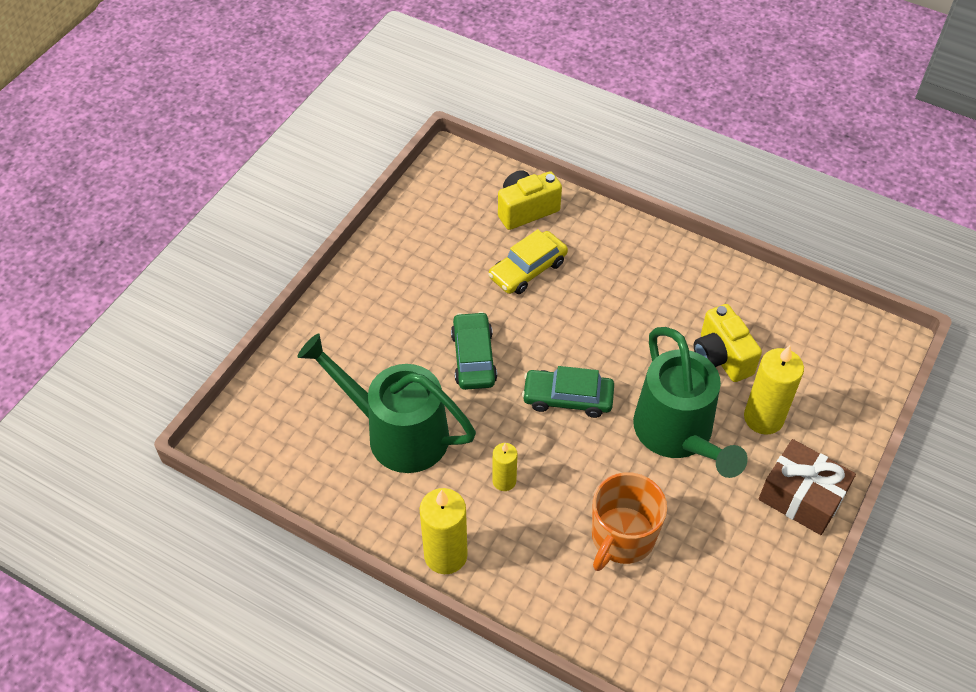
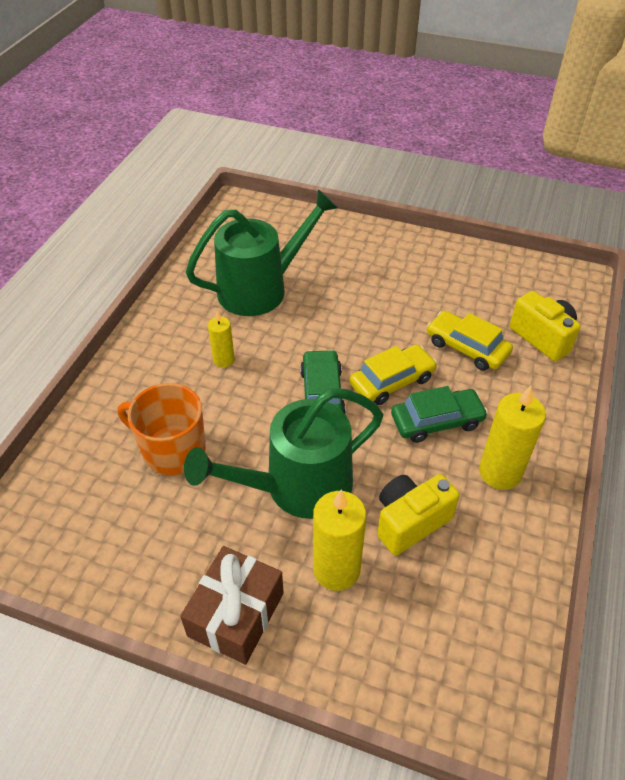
camera: 80 degrees right, 5 degrees down
(397, 432) = (261, 288): green watering can -> green watering can turned 45 degrees clockwise
(445, 555) = (149, 333): yellow candle -> yellow candle (500, 472)
(473, 358) = (350, 323): green car -> green car (437, 421)
(561, 338) = (392, 381): none -> yellow car

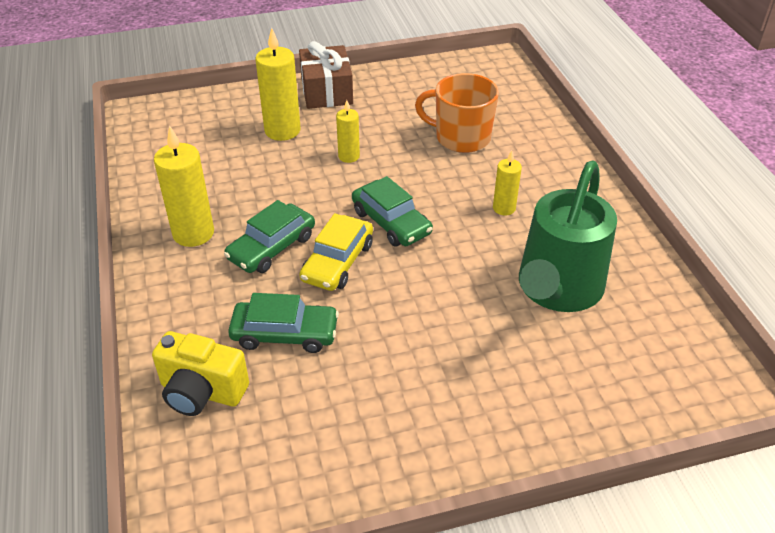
camera: 145 degrees right, 5 degrees down
(172, 450) = (461, 137): orange mug -> orange mug turned 150 degrees counterclockwise
(297, 487) = (349, 156): green watering can -> yellow candle
(410, 522) = (249, 173): yellow camera -> none
(467, 348) = (285, 334): yellow car -> green car

